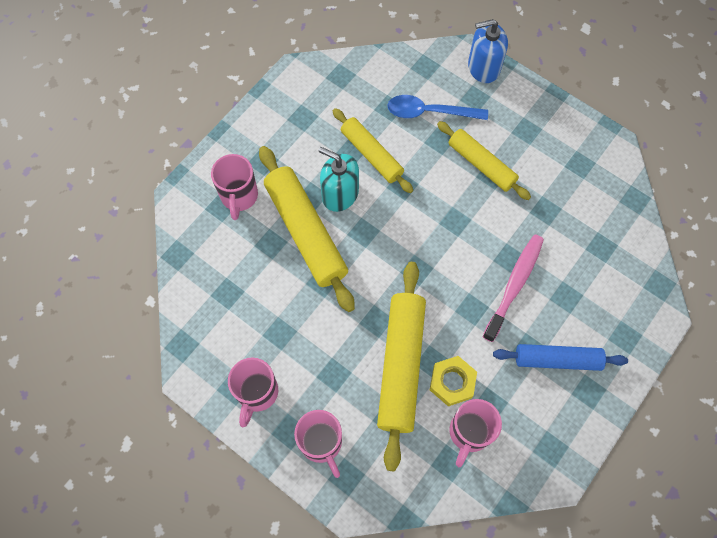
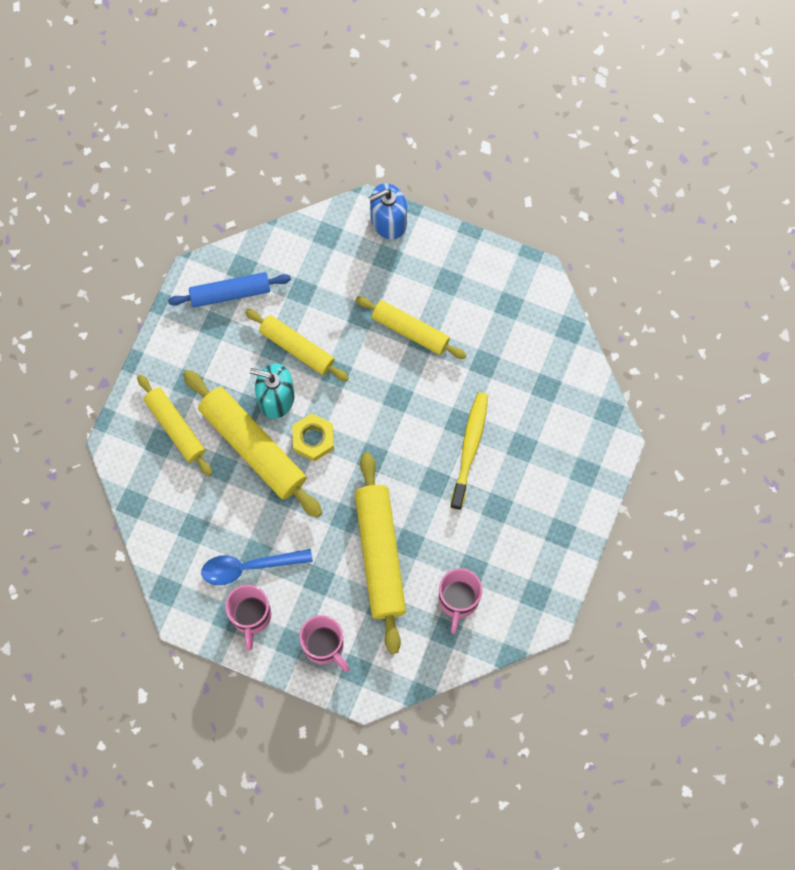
camera: 15 degrees left, 5 degrees up
(239, 197) = (175, 427): pink mug -> yellow rolling pin
(429, 112) = (344, 286): blue spoon -> blue spoon (249, 567)
(452, 382) = (432, 558): yellow nut -> yellow nut (313, 439)
(514, 285) = (470, 448): pink toothbrush -> yellow toothbrush
(557, 359) = (525, 510): blue rolling pin -> blue rolling pin (230, 293)

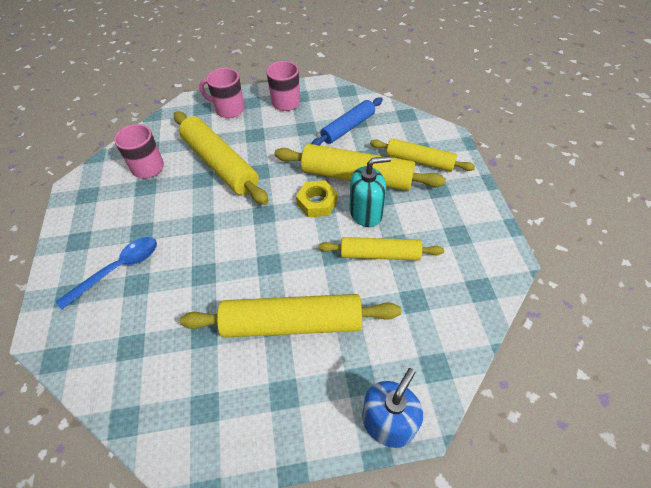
camera: 150 degrees right, 20 degrees down
(230, 293) = (469, 264): blue rolling pin -> blue rolling pin (348, 128)
(249, 567) = (305, 120): blue spoon -> blue spoon (118, 269)
(410, 330) = (292, 323): yellow rolling pin -> yellow rolling pin, size x1.58
(470, 448) = (184, 259): yellow toothbrush -> none

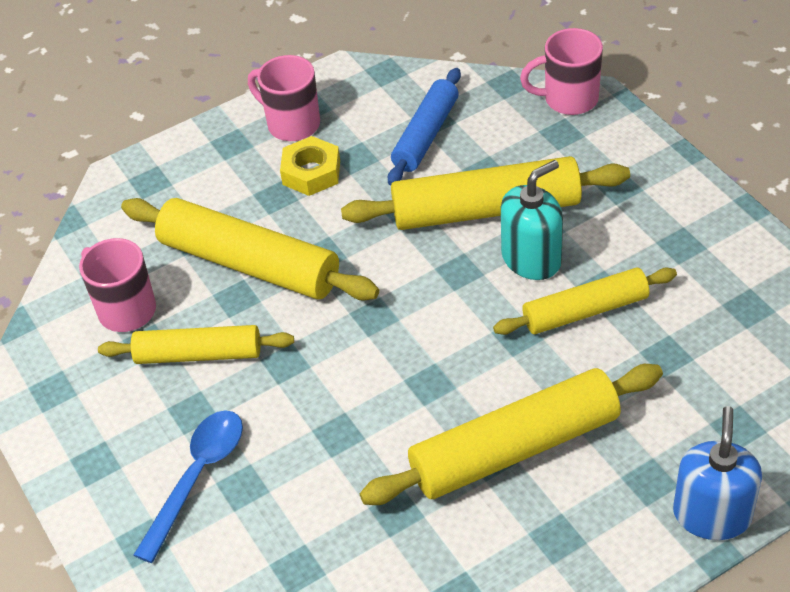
camera: 20 degrees left, 5 degrees down
(229, 109) = (200, 168): pink mug -> pink mug (568, 99)
(317, 202) = (447, 270): yellow nut -> yellow nut (311, 172)
(419, 161) = (569, 153): yellow rolling pin -> yellow rolling pin (199, 354)

